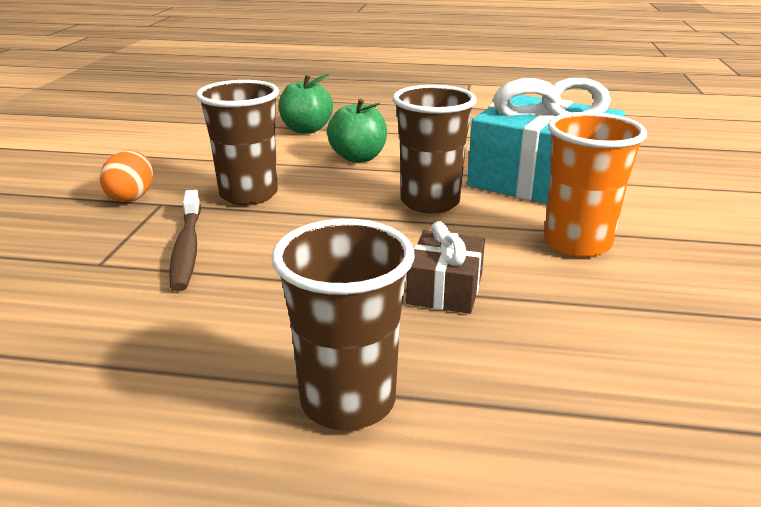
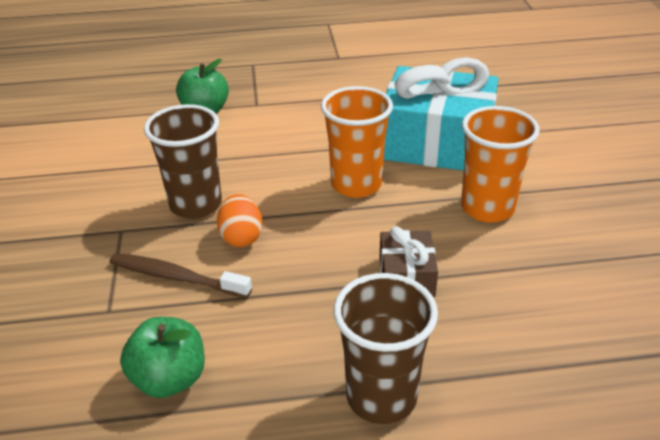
camera: 15 degrees left, 10 degrees up
(132, 197) = (89, 228): orange egg -> orange egg (241, 237)
(187, 248) = (176, 277): brown toothbrush -> brown toothbrush turned 135 degrees clockwise
(358, 157) = (271, 140): green apple -> green apple (170, 379)
(430, 202) = (356, 184): brown cup -> orange cup

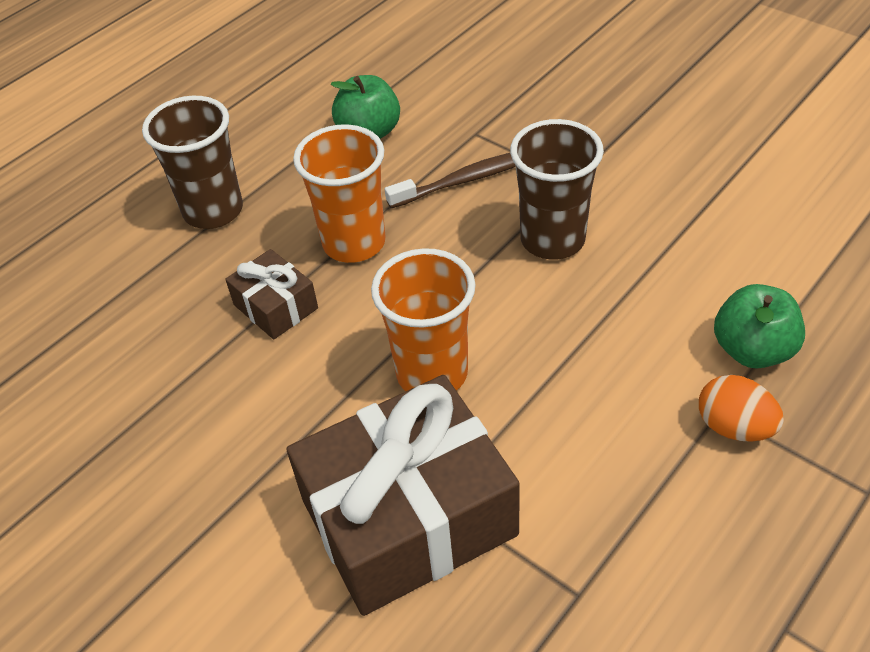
camera: 140 degrees right, 10 degrees up
(241, 237) = (464, 241): orange egg -> orange egg (734, 427)
(436, 143) = (408, 517): turquoise gift -> brown gift
(487, 208) = (257, 444): orange cup -> orange cup (354, 243)

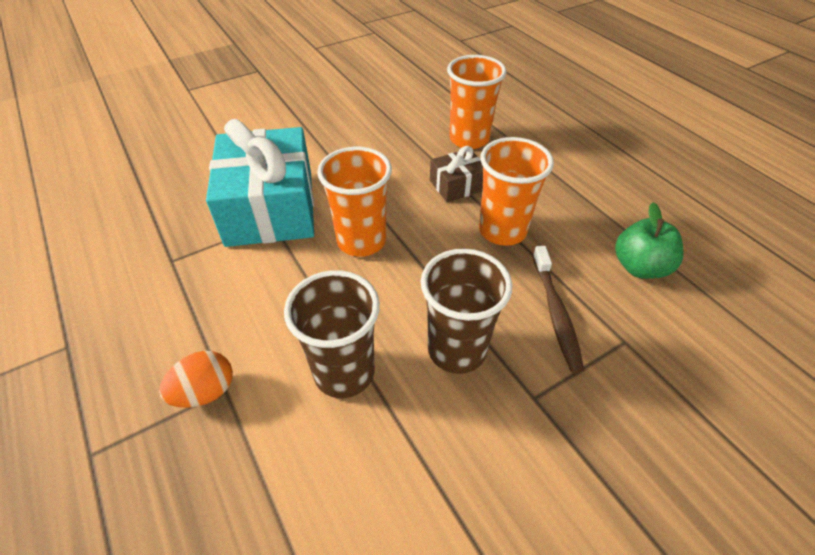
camera: 105 degrees right, 0 degrees up
(153, 321) = (469, 139): none -> orange cup
(213, 211) = (562, 172): brown cup -> brown cup (344, 372)
(408, 517) = (270, 208): brown gift -> turquoise gift
(752, 350) = (259, 446): green apple -> none

